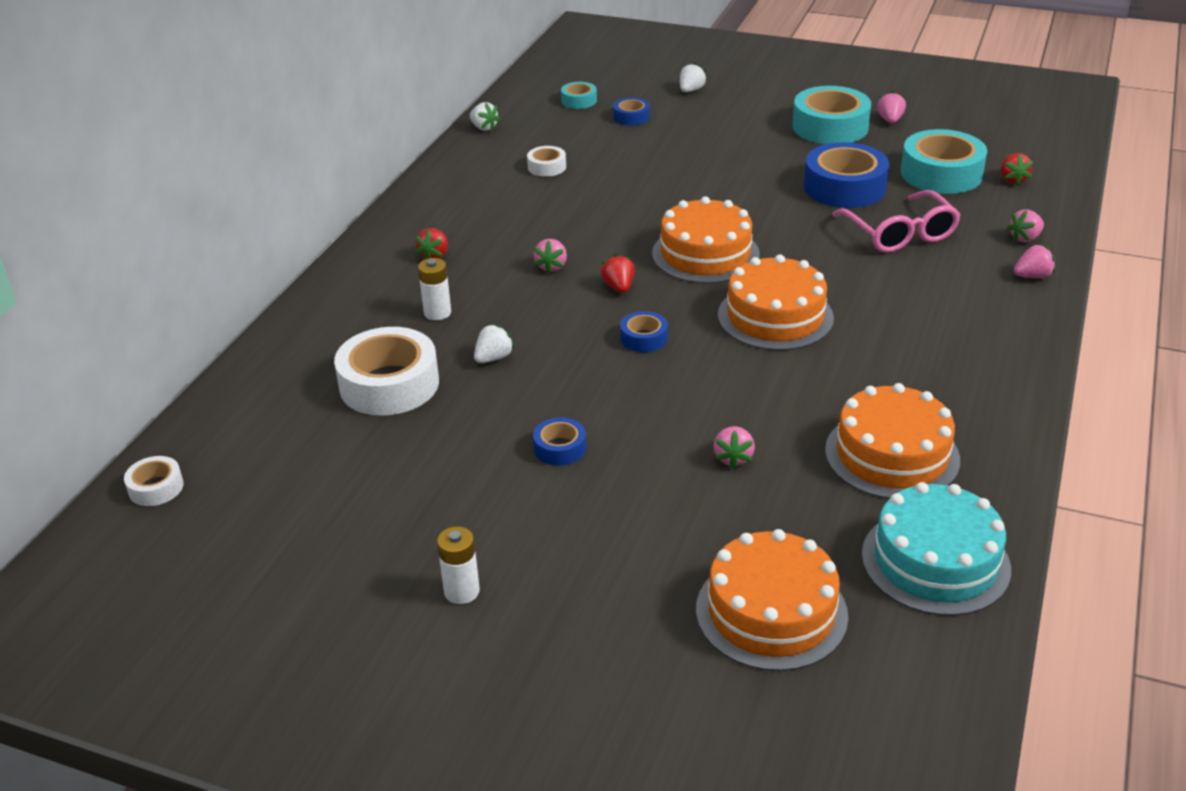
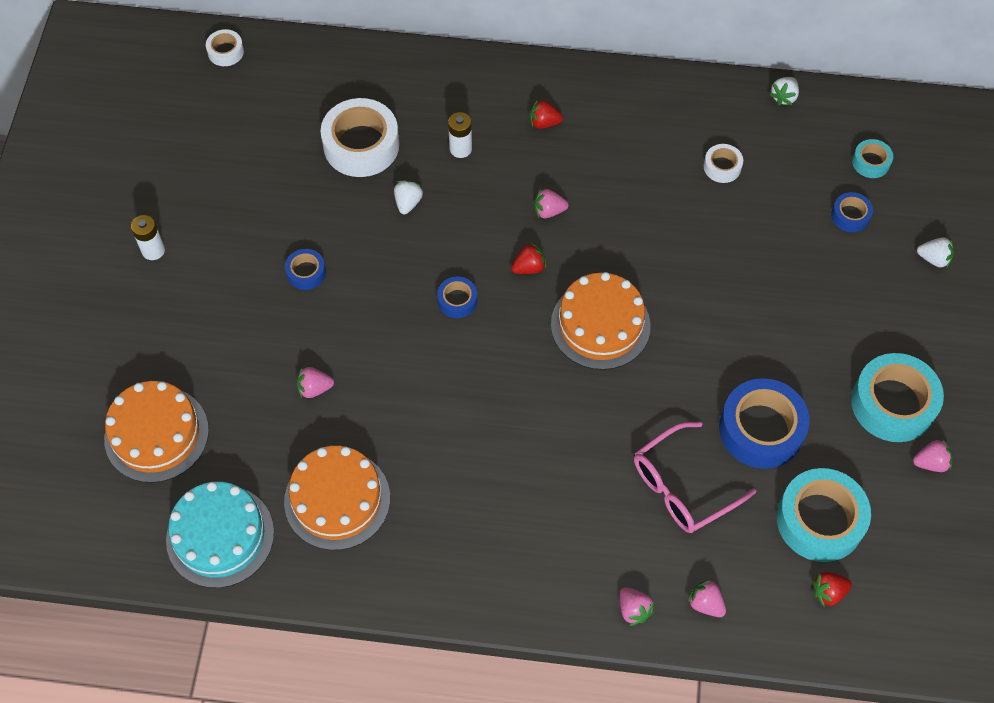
camera: 75 degrees right, 25 degrees up
(493, 358) = (408, 203): white strawberry -> white strawberry turned 105 degrees counterclockwise
(775, 316) = (512, 394): orange cake -> none

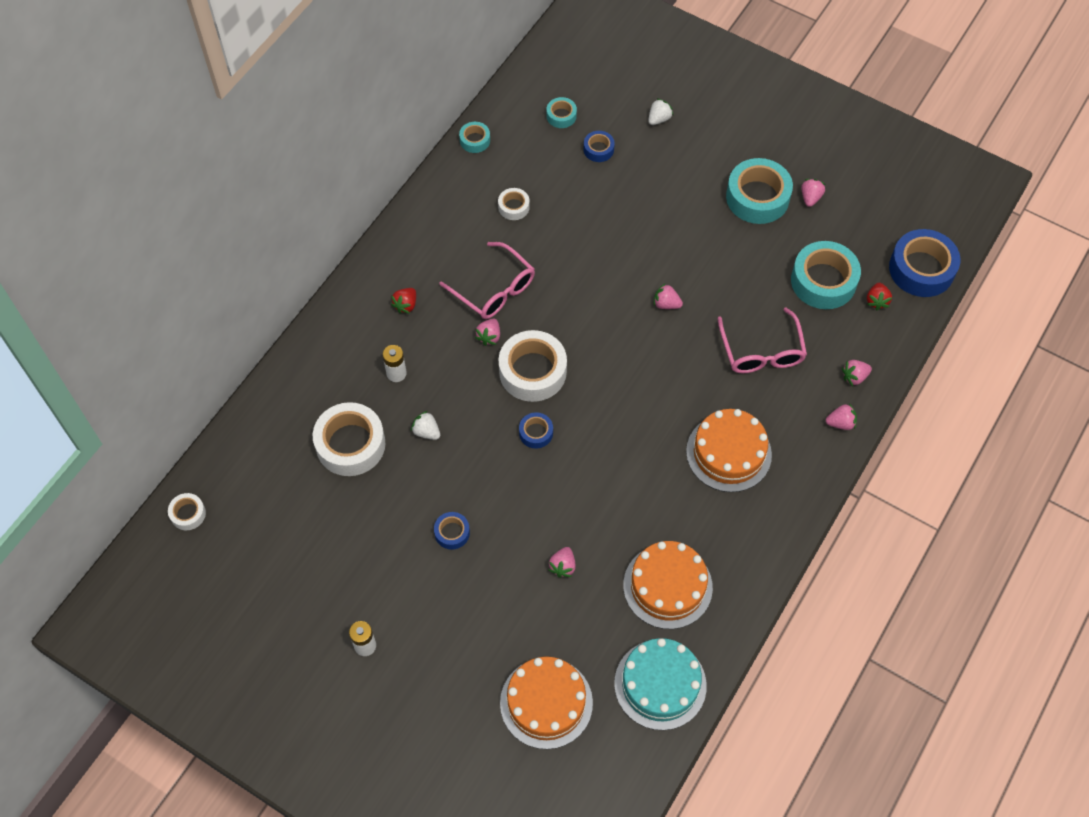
camera: 65 degrees left, 0 degrees up
(529, 267) = (532, 371): red strawberry -> white tape
(600, 325) = (607, 345): orange cake -> orange cake (728, 453)
(608, 191) = (494, 289): none -> pink glasses
(687, 363) = (666, 304): none -> pink strawberry
(761, 429) = (740, 283): blue tape -> blue tape (921, 269)
(784, 97) = (475, 140): white strawberry -> turquoise tape

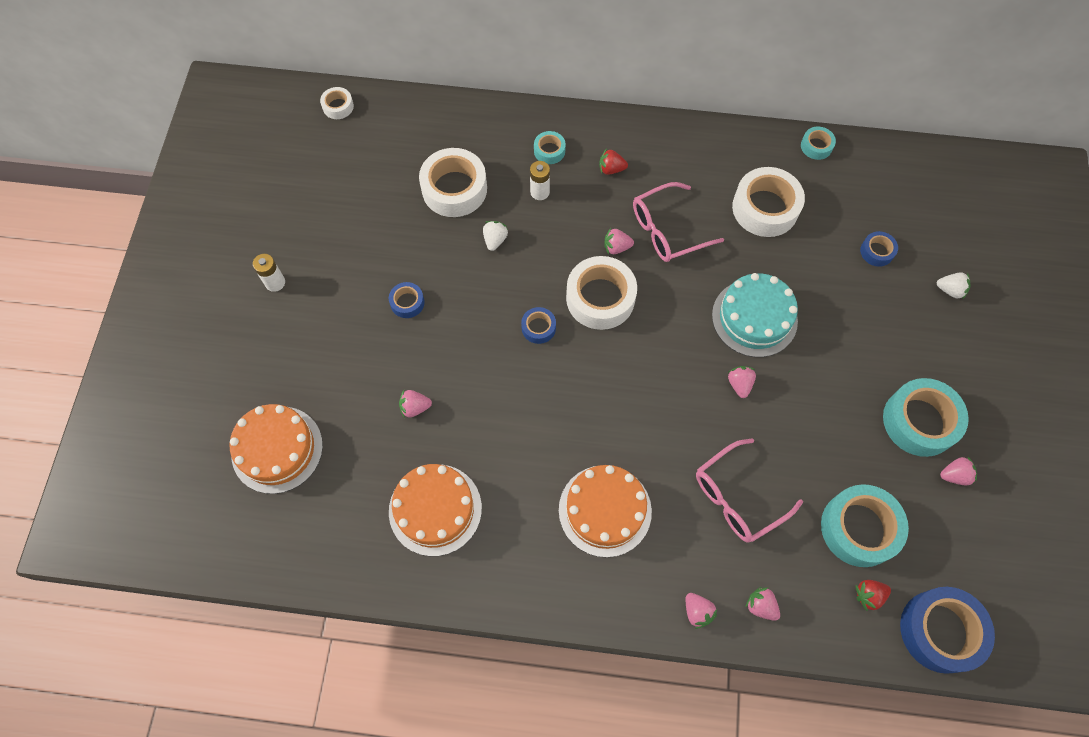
camera: 65 degrees right, 5 degrees up
(494, 289) = (668, 230): pink glasses -> pink glasses turned 45 degrees clockwise
(513, 207) = (765, 208): white tape -> white tape, size x2.03
(561, 116) = (893, 204): turquoise tape -> turquoise tape (549, 151)
(660, 684) = (332, 543): turquoise cake -> turquoise cake (754, 318)

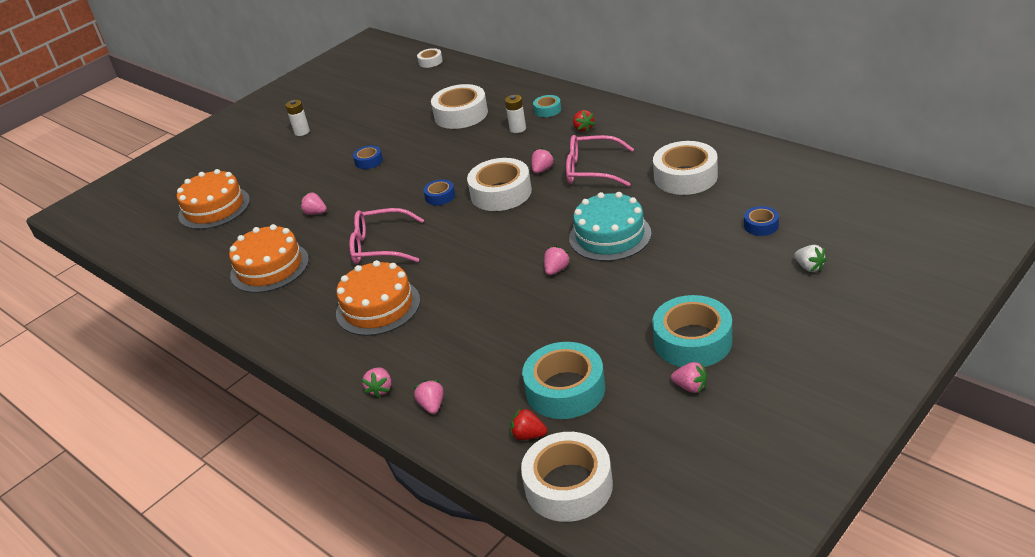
camera: 40 degrees right, 30 degrees down
(495, 240) = (460, 145): white strawberry -> none
(611, 169) = (583, 129): red strawberry -> red strawberry turned 150 degrees counterclockwise
(616, 247) = (542, 170): pink strawberry -> pink strawberry turned 90 degrees clockwise
(738, 497) = (484, 334): pink glasses -> pink glasses (380, 246)
(816, 146) = (768, 152): turquoise tape -> none
(940, 631) = (568, 486): blue tape -> white tape

